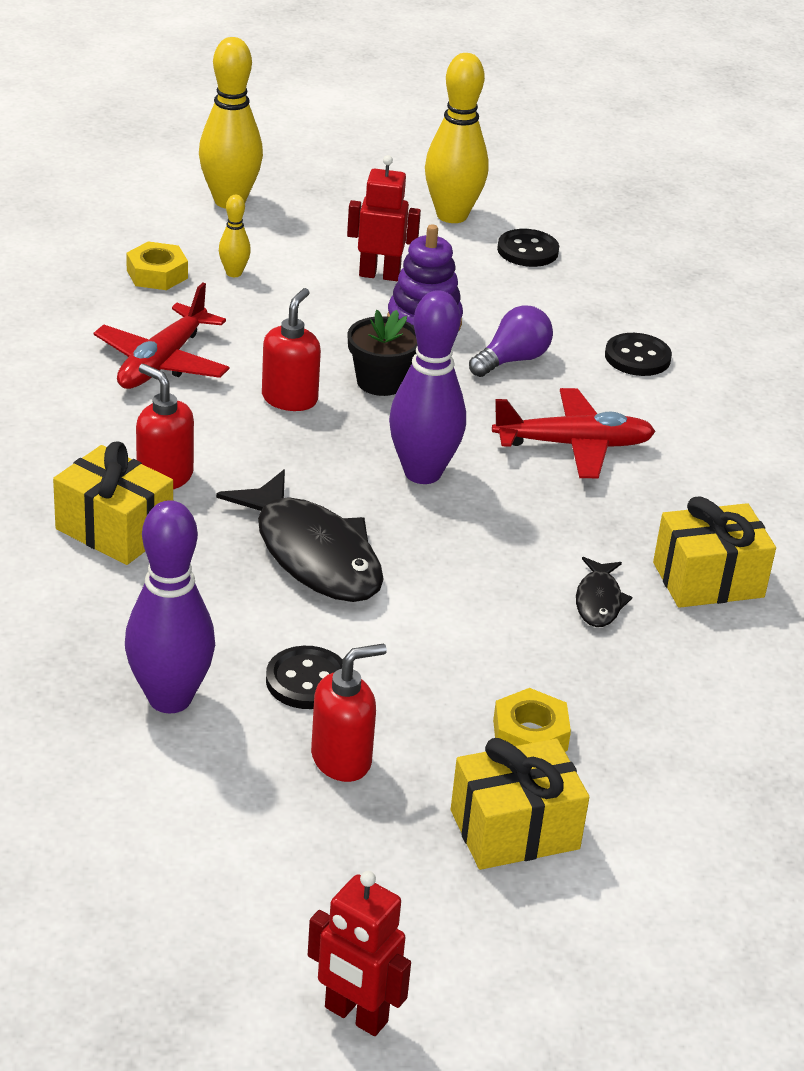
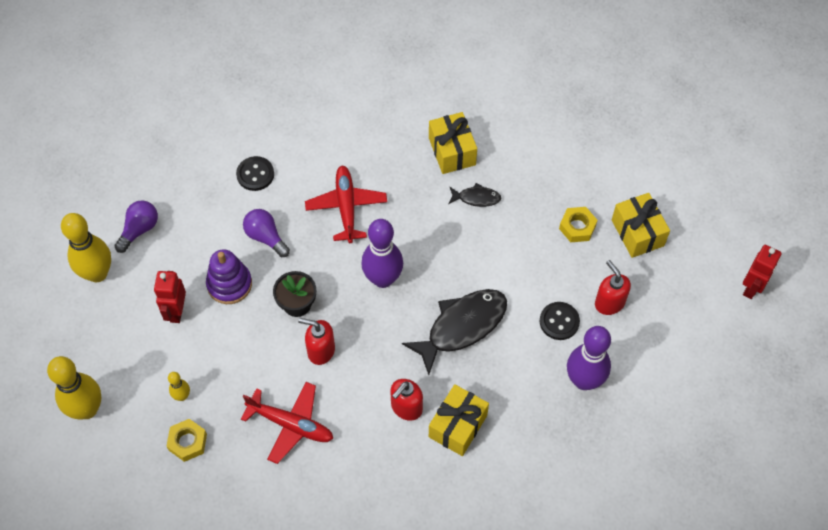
camera: 90 degrees left, 25 degrees up
(527, 250) = (139, 230): black button -> purple light bulb

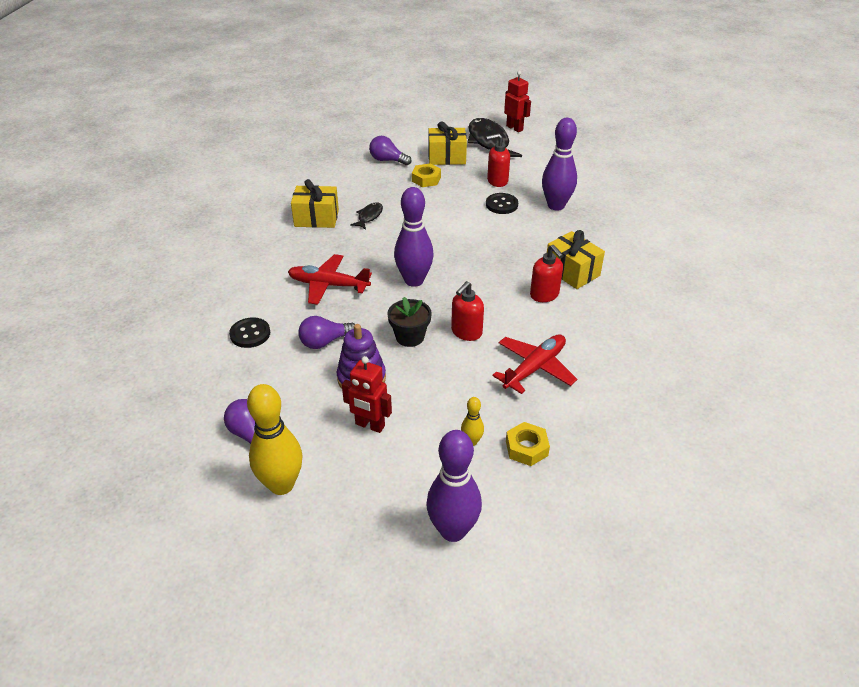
camera: 70 degrees left, 20 degrees down
(87, 409) = (453, 530): yellow bowling pin -> purple bowling pin
(462, 326) = (482, 249): black fish -> black fish (489, 142)
(599, 174) = (388, 160): none -> purple light bulb

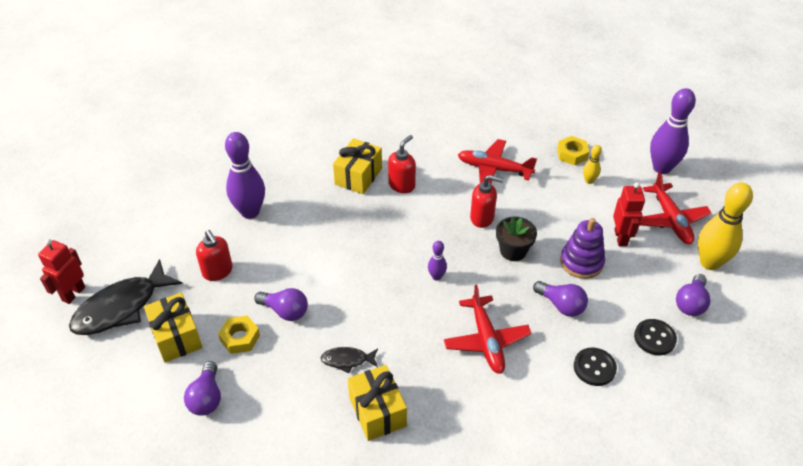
camera: 115 degrees left, 5 degrees up
(363, 486) = (670, 220): none -> red plane
(414, 280) = (436, 276): purple bowling pin -> purple bowling pin, size x0.48
(436, 201) = (285, 311): none -> purple light bulb
(501, 205) = (267, 253): black button -> black button (654, 338)

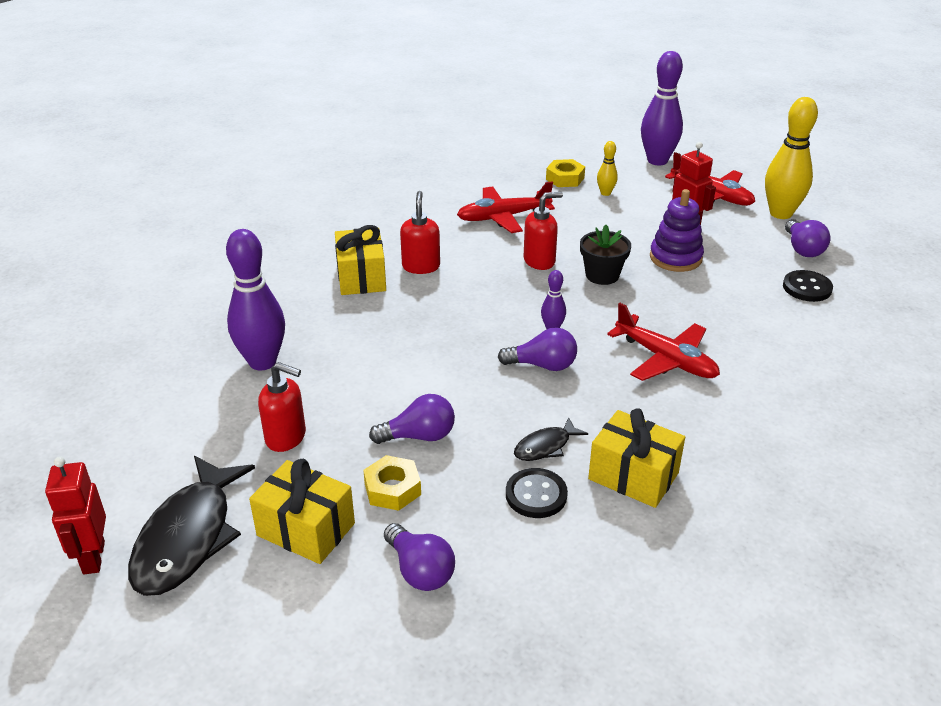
camera: 35 degrees left, 10 degrees down
(561, 305) = (699, 299): purple light bulb -> purple light bulb (542, 365)
(594, 367) = (787, 334): black button -> black button (536, 495)

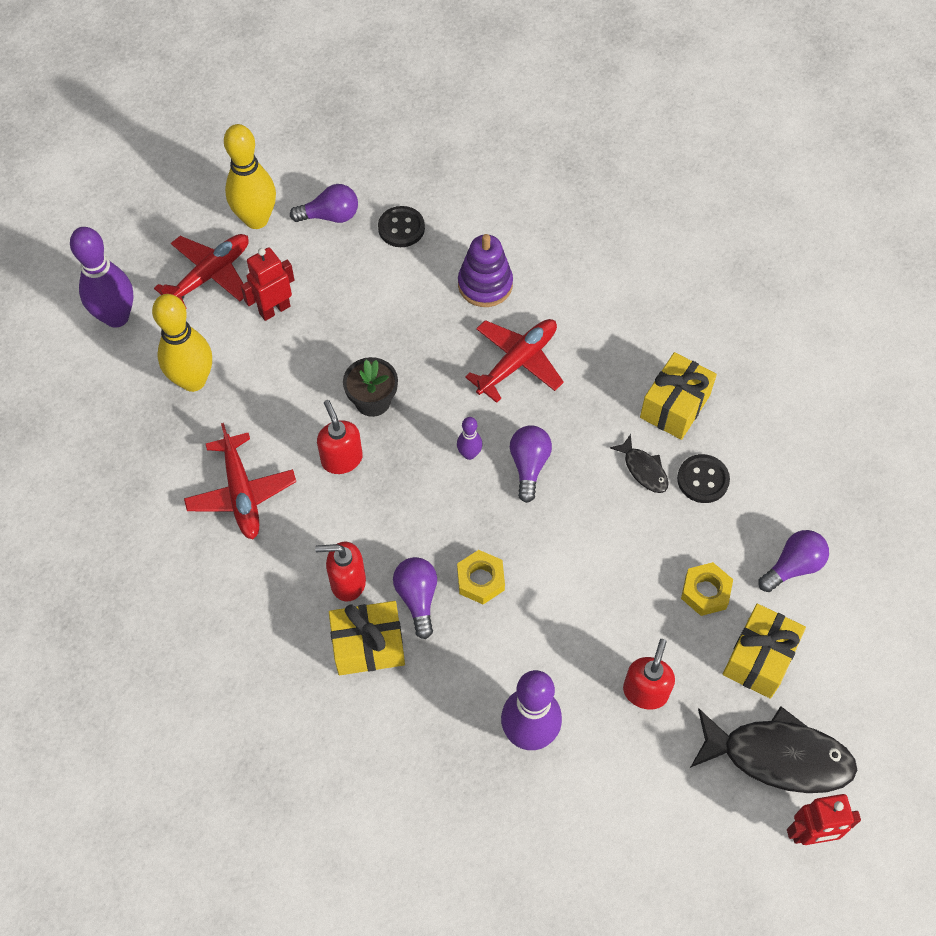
camera: 90 degrees left, 25 degrees up
(419, 436) = (636, 573): purple light bulb -> purple light bulb (417, 598)
(565, 178) = (151, 421): yellow nut -> yellow nut (480, 580)
(605, 193) = (193, 380): yellow bowling pin -> yellow bowling pin, size x2.10
(675, 258) = (341, 329): purple stacking toy -> purple stacking toy (485, 285)

